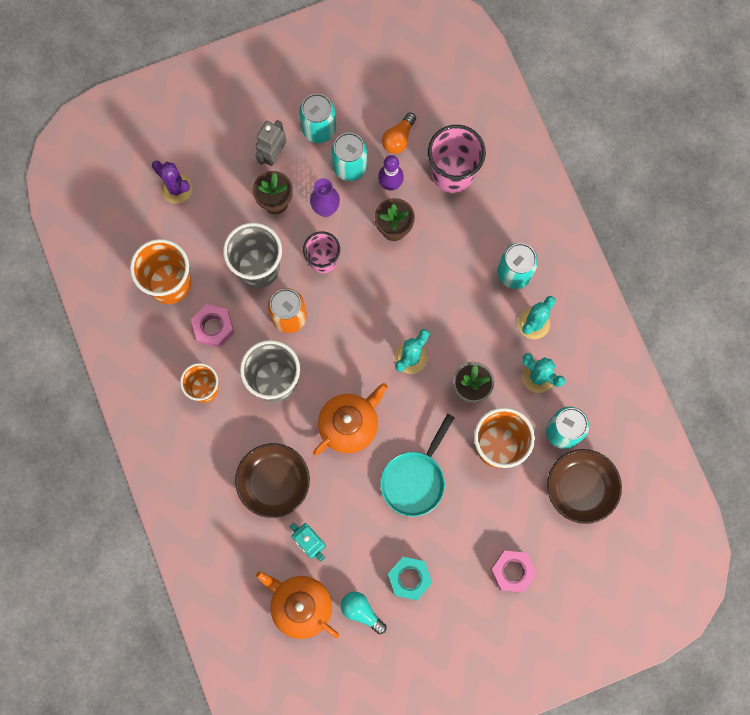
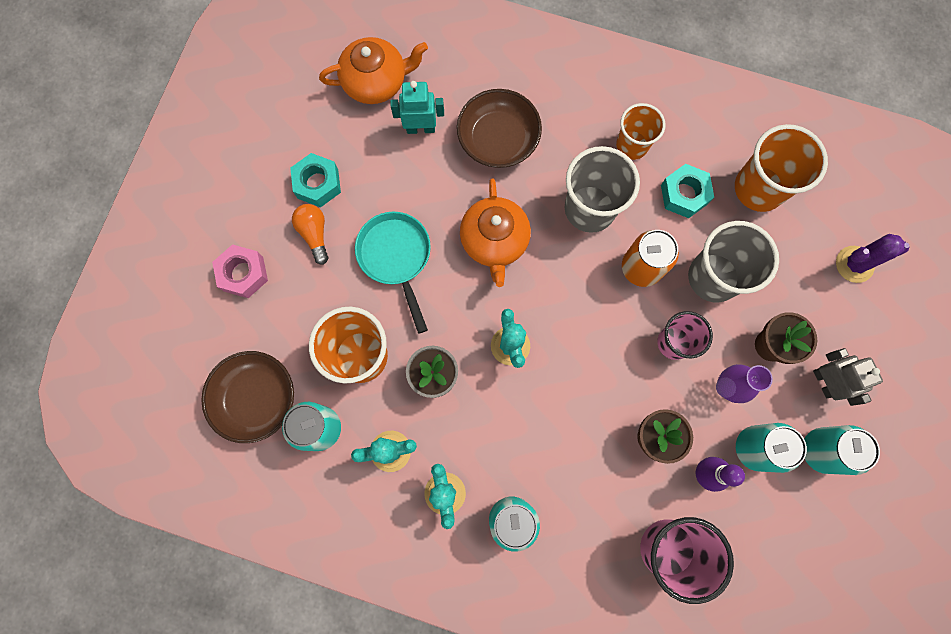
camera: 130 degrees right, 0 degrees up
(213, 328) = (684, 194): pink nut -> turquoise nut
(361, 611) = (327, 124): turquoise light bulb -> none
(398, 138) = (749, 524): orange light bulb -> orange light bulb (314, 234)

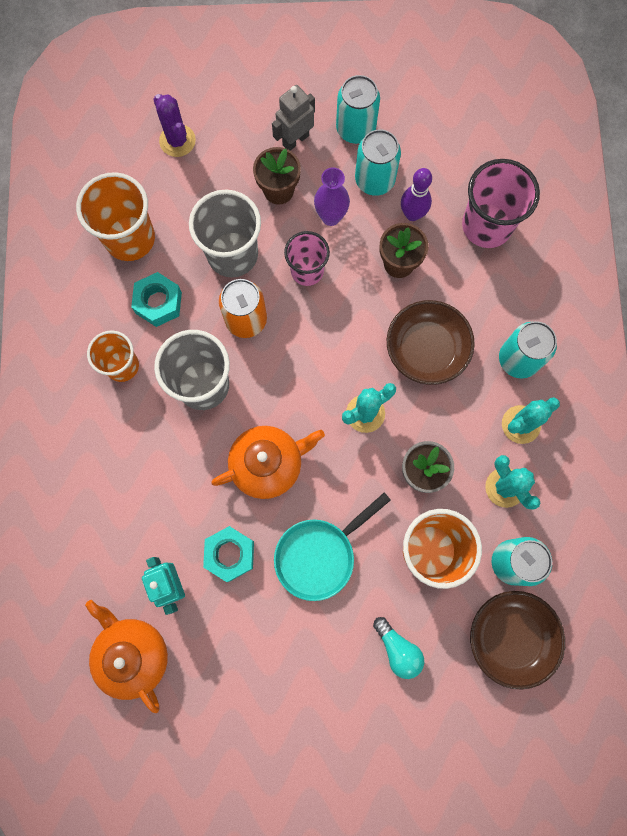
camera: 110 degrees left, 0 degrees up
(243, 274) = (394, 707): pink nut -> none
(288, 295) = (398, 649): none -> turquoise light bulb
(314, 234) = (325, 649): orange light bulb -> none
(317, 184) = (270, 669): turquoise nut -> turquoise nut (230, 554)
(498, 139) = (158, 499): brown bowl -> brown bowl (426, 349)

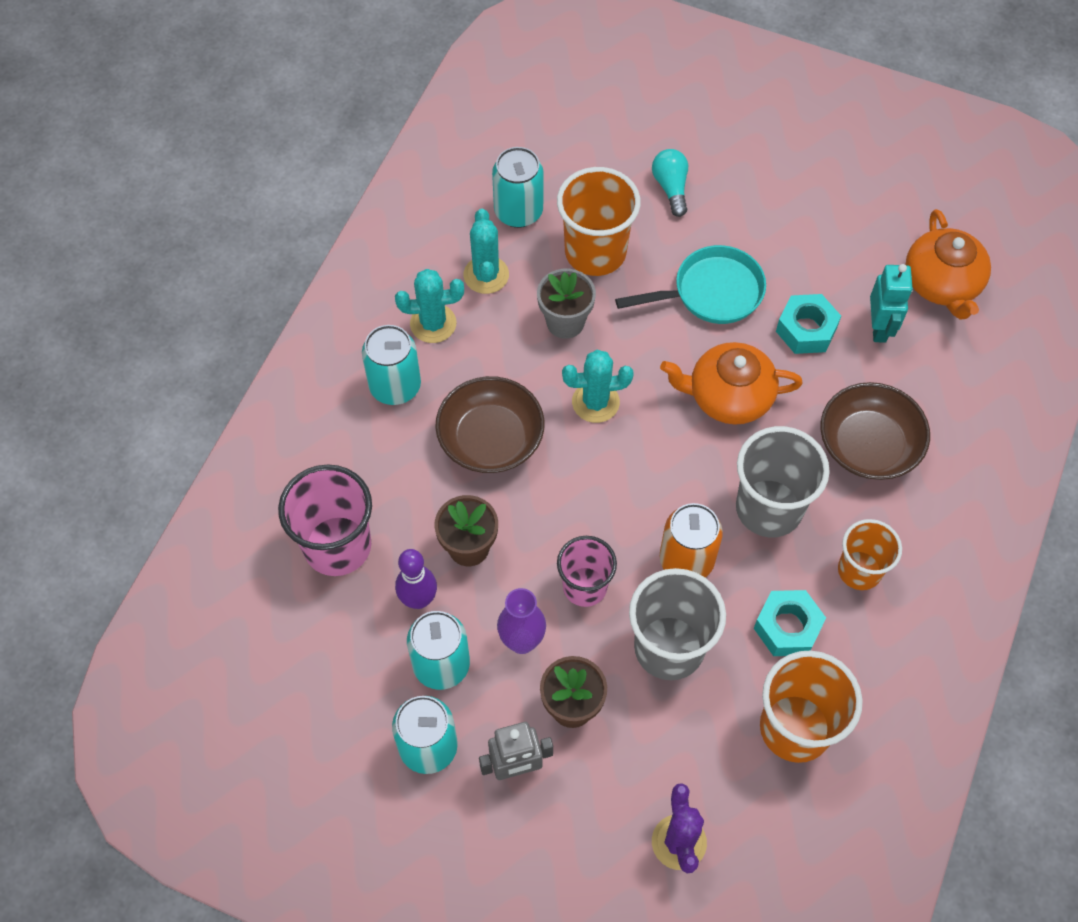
camera: 155 degrees left, 15 degrees down
(510, 637) = (557, 156): brown bowl -> brown bowl (868, 445)

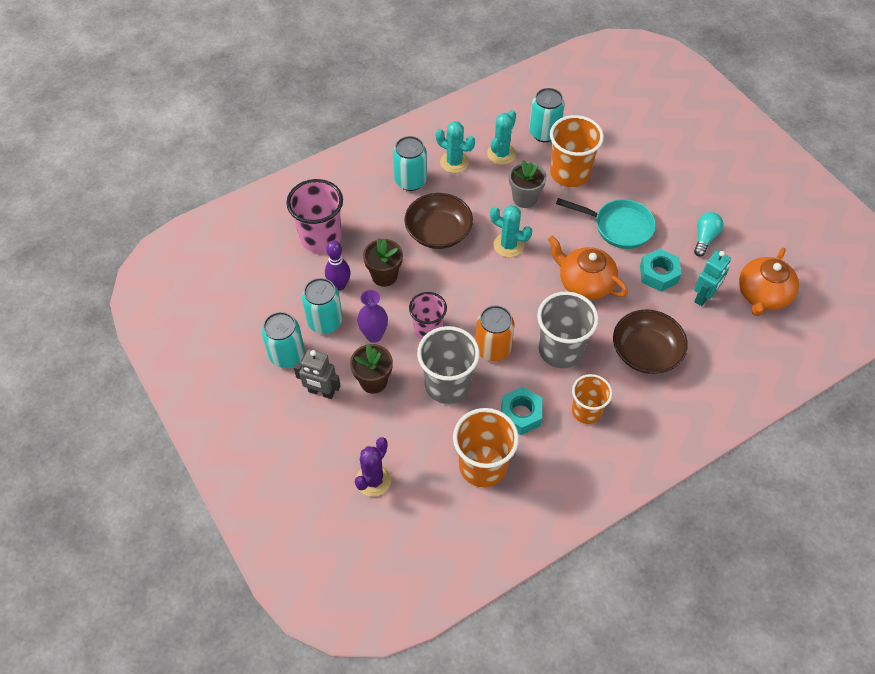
camera: 35 degrees right, 5 degrees down
(671, 188) = (639, 164): turquoise light bulb -> turquoise light bulb (705, 238)

